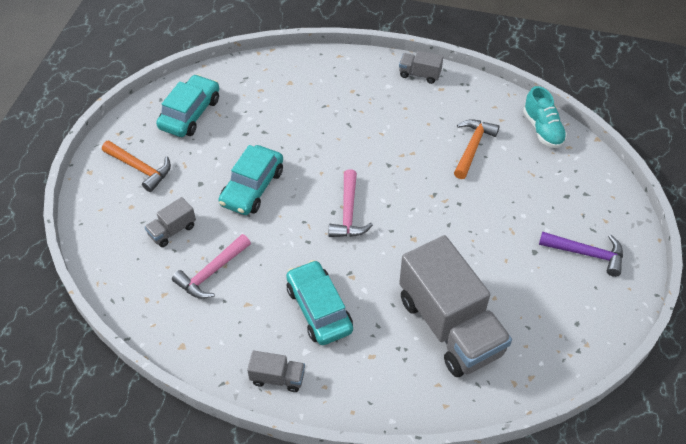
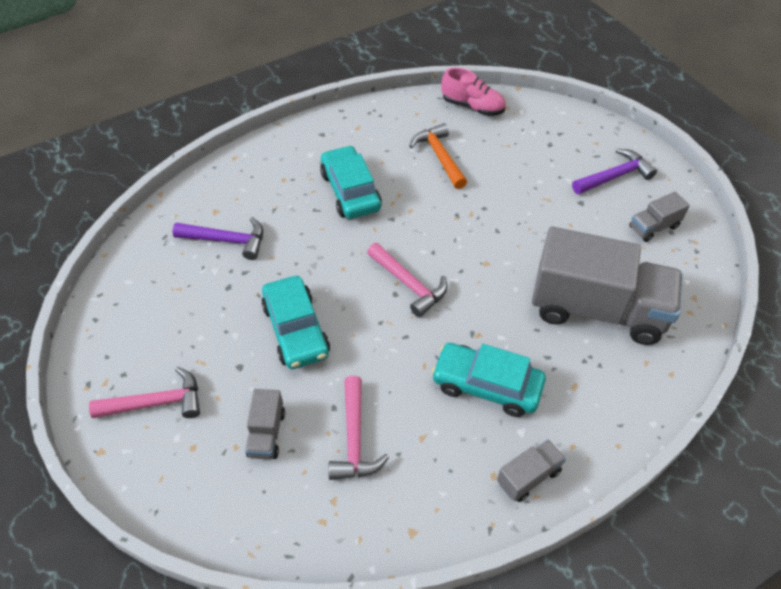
camera: 45 degrees left, 0 degrees up
(140, 168) = (156, 402): orange hammer -> pink hammer
(190, 113) = (146, 309): turquoise car -> turquoise car (350, 191)
(276, 105) = (227, 240): none -> purple hammer
(419, 74) = (325, 127): grey truck -> grey truck (653, 227)
(542, 129) = (472, 107): turquoise shoe -> pink shoe

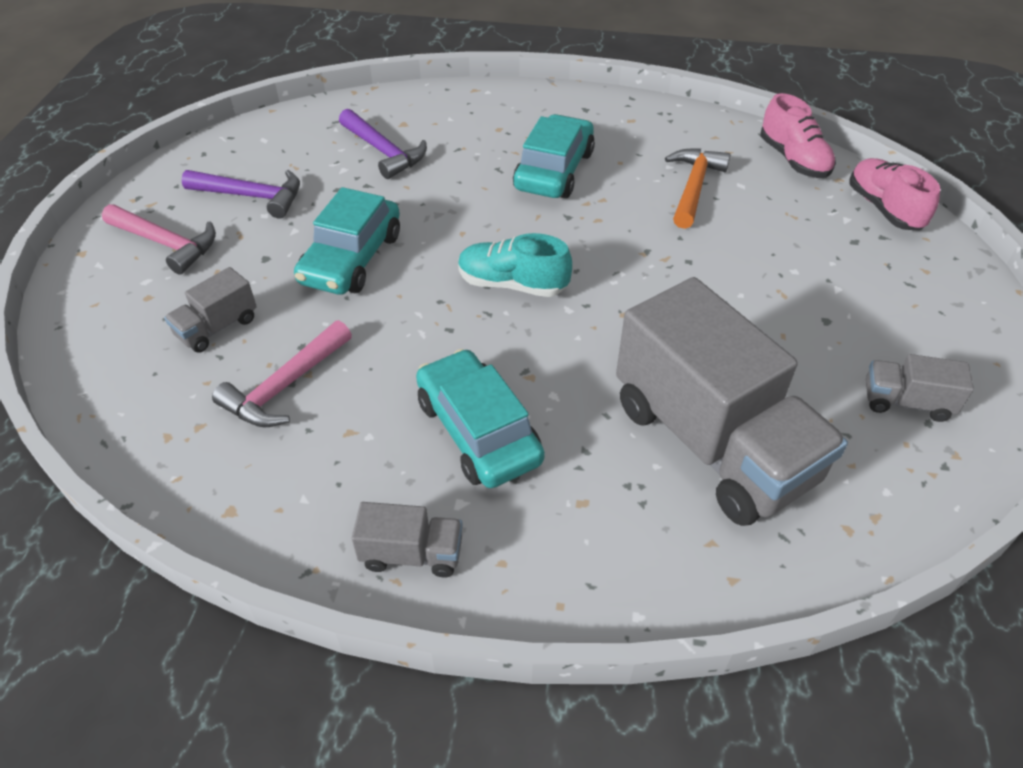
camera: 40 degrees right, 5 degrees down
(409, 284) = (512, 284): pink hammer -> turquoise shoe
(544, 114) = (884, 208): none -> pink shoe
(614, 176) = (911, 318): purple hammer -> purple hammer (252, 196)

